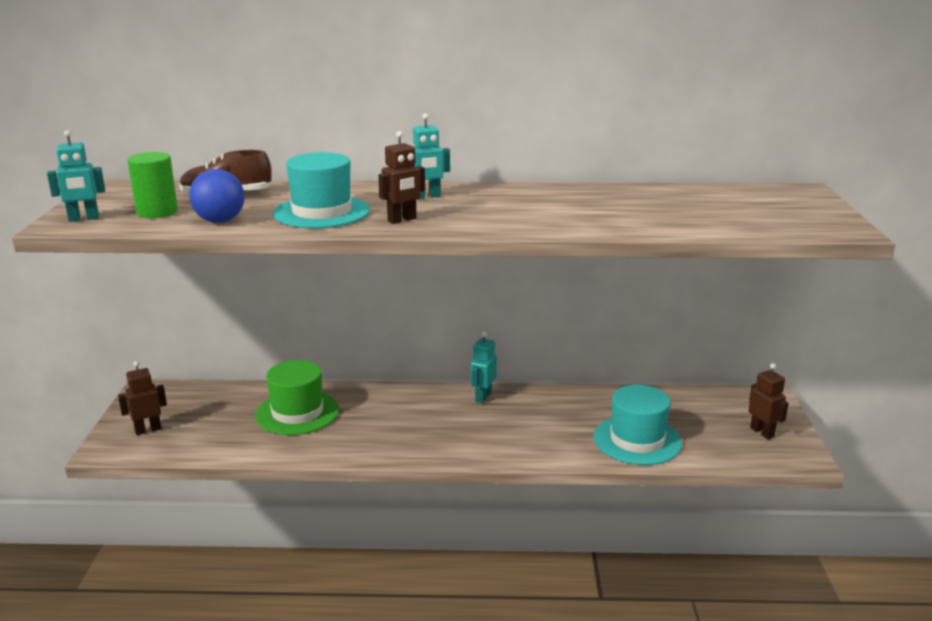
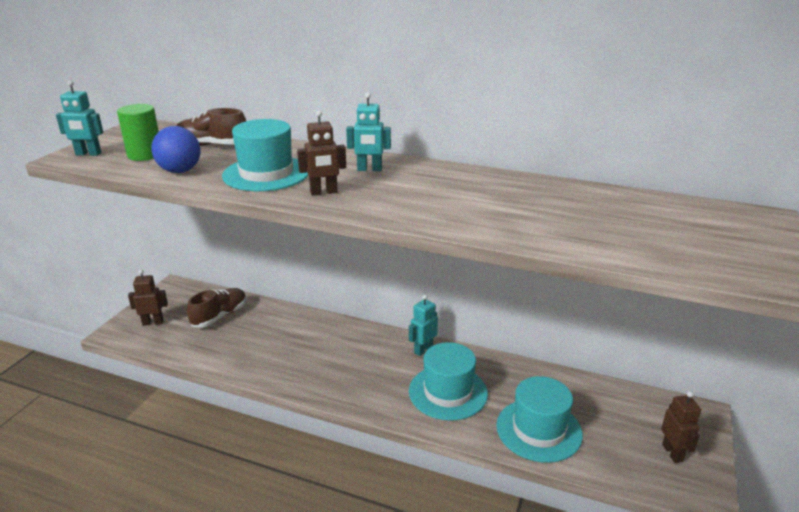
camera: 20 degrees right, 5 degrees up
(228, 408) = (219, 316): none -> brown shoe
(297, 412) = (267, 331): green hat -> none
(532, 428) = (448, 392): none -> turquoise hat

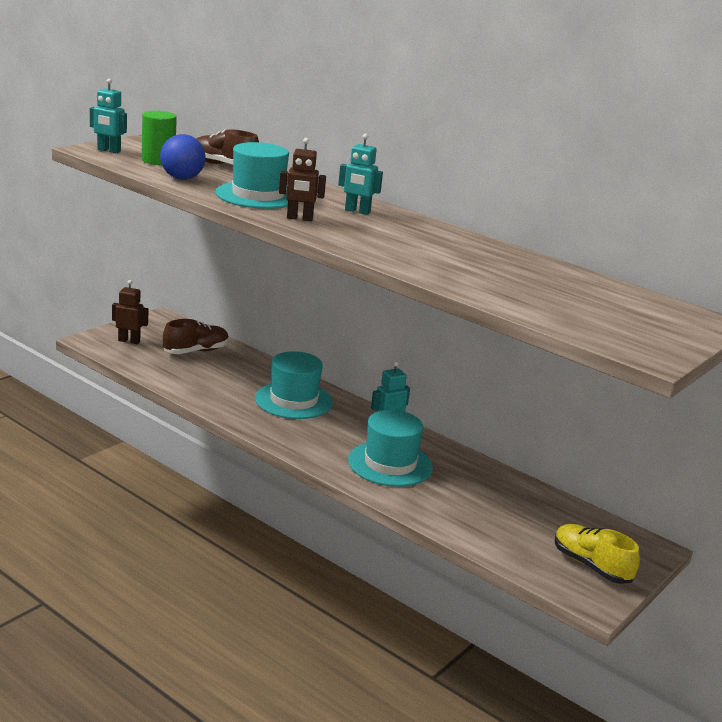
camera: 15 degrees right, 5 degrees down
(539, 430) = (463, 513): turquoise hat -> turquoise hat (294, 400)
(672, 453) = (591, 566): brown robot -> yellow shoe

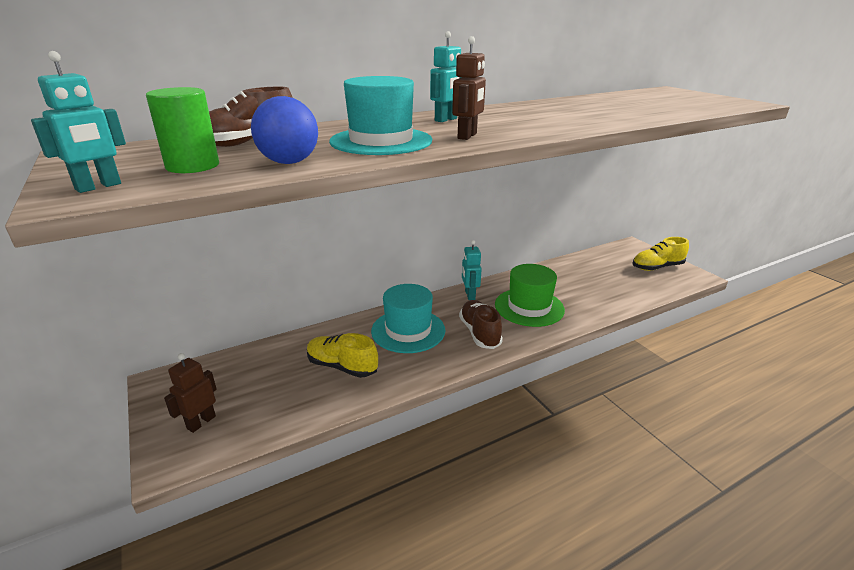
camera: 65 degrees left, 5 degrees up
(196, 351) = (268, 371): brown shoe -> brown shoe (479, 333)
(220, 378) = (342, 366): none -> yellow shoe
(390, 464) = (529, 307): turquoise hat -> green hat

